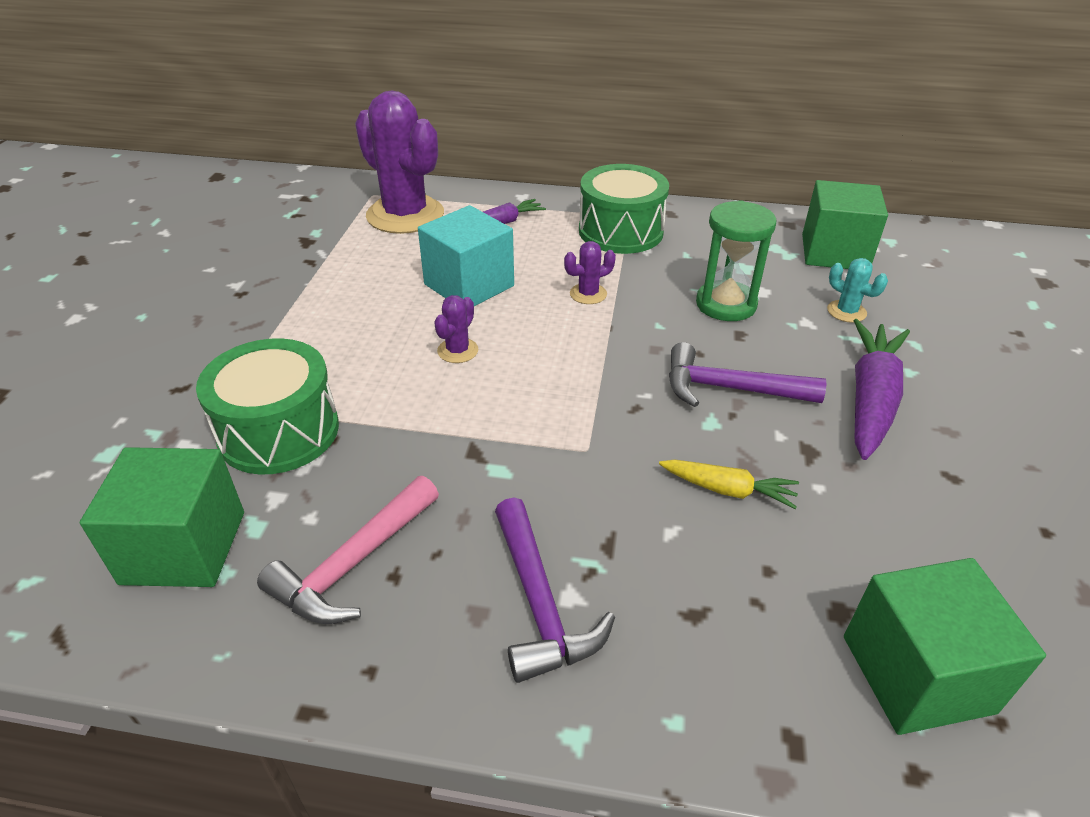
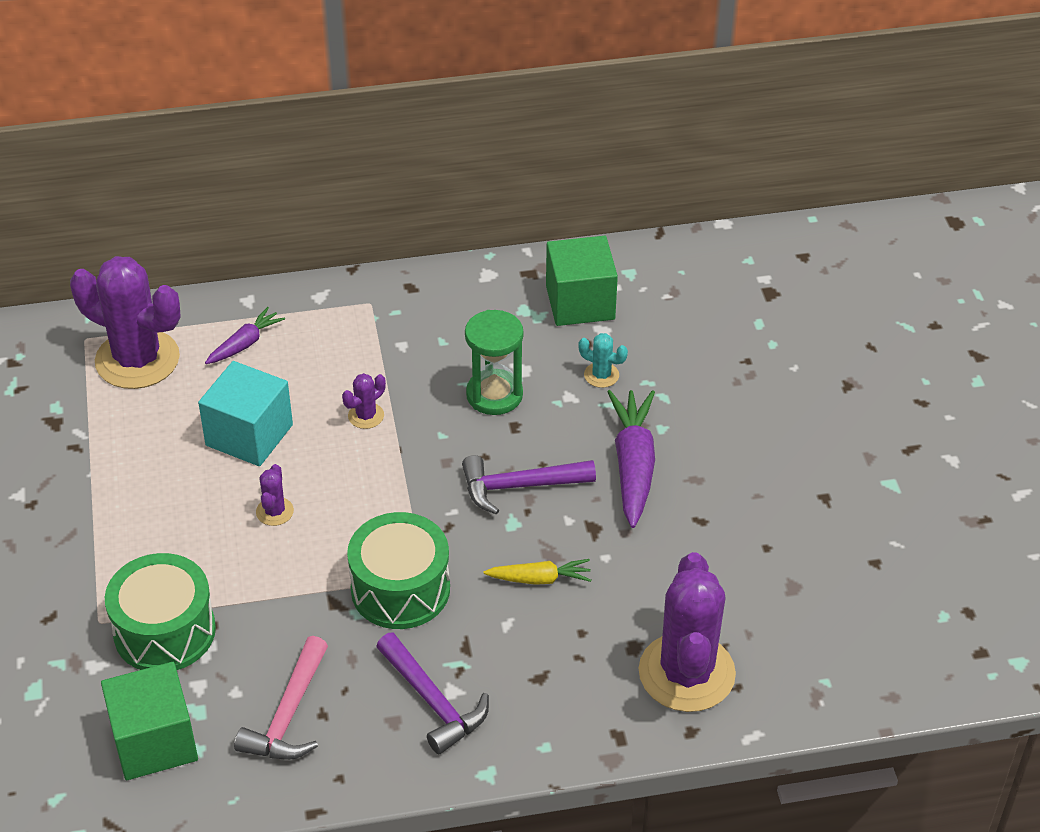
camera: 20 degrees left, 5 degrees up
(621, 231) = (369, 326): green drum -> green drum (400, 589)
(917, 674) = (686, 673): green cube -> purple cactus

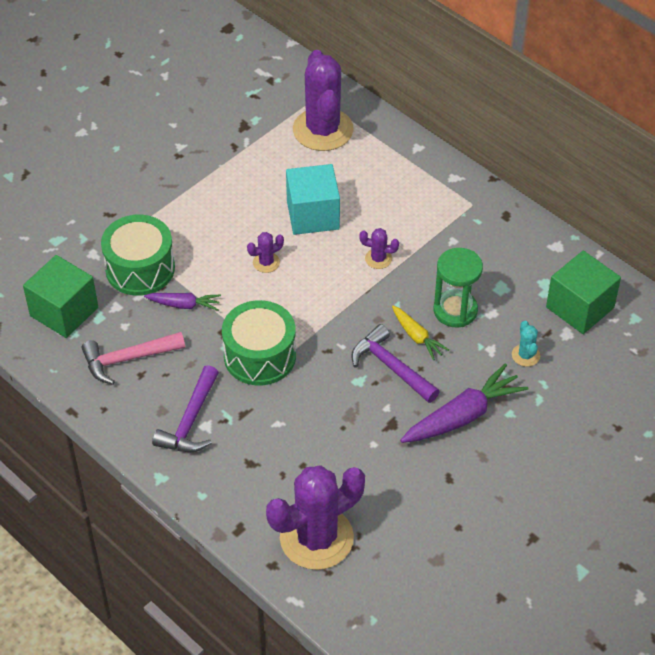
camera: 55 degrees right, 5 degrees up
(245, 344) = (381, 168): purple carrot -> purple carrot (184, 305)
(539, 579) = (326, 420): yellow carrot -> yellow carrot (417, 337)

